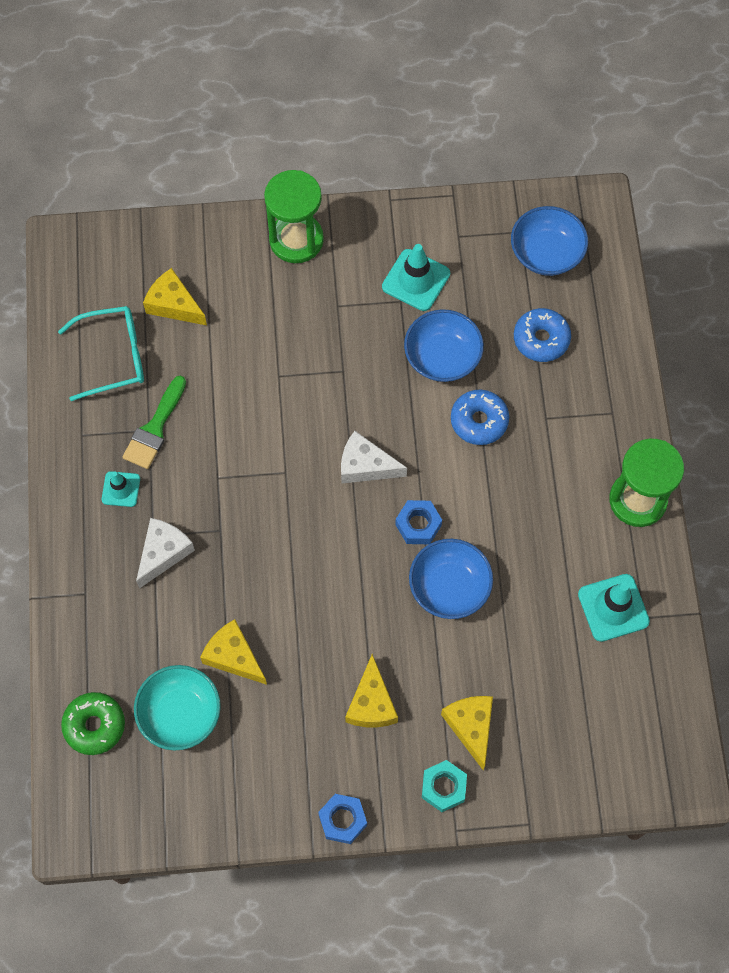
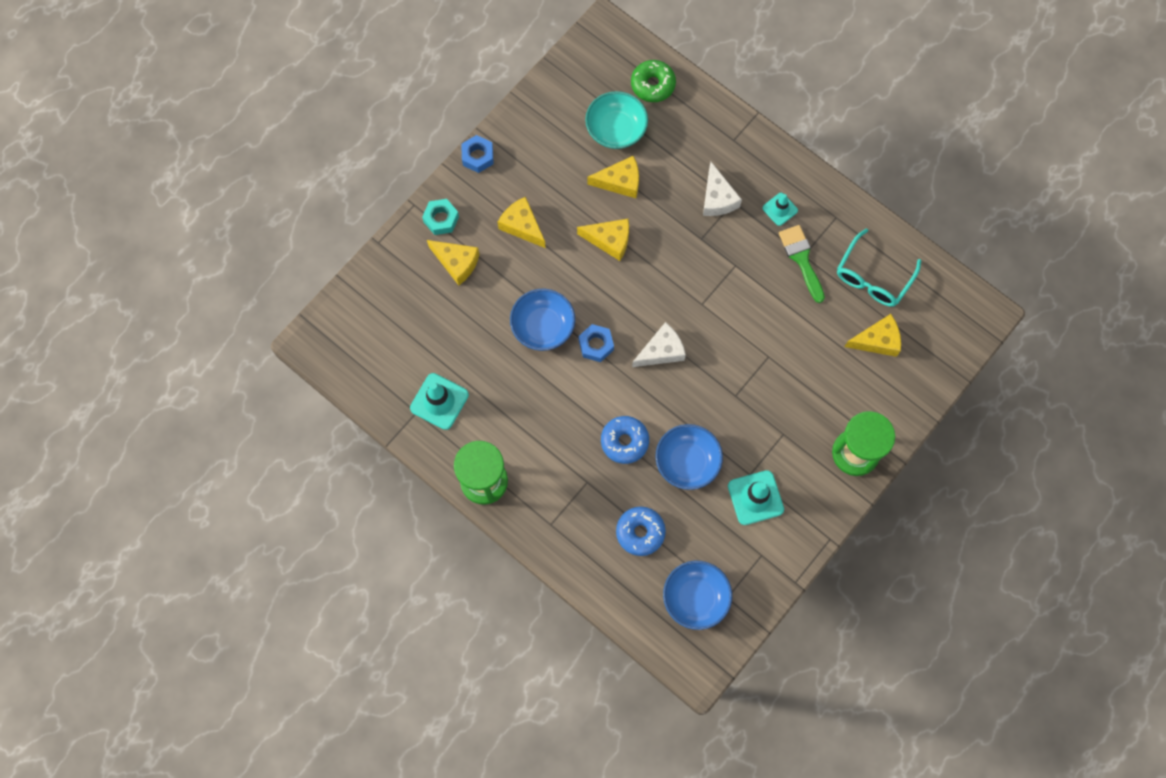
camera: 135 degrees right, 5 degrees up
(304, 609) = (609, 240): none -> yellow cheese

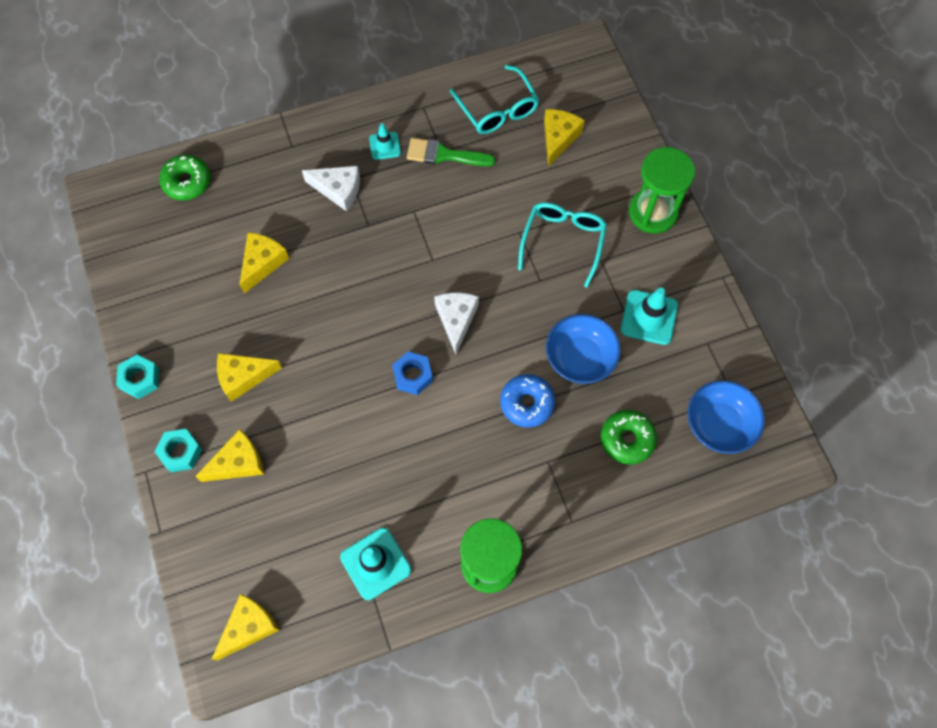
camera: 60 degrees left, 5 degrees down
(478, 156) = (140, 379): blue nut -> turquoise nut
(543, 326) = (361, 415): blue bowl -> none
(609, 240) = (315, 305): yellow cheese -> yellow cheese (249, 627)
(616, 129) = (207, 237): turquoise bowl -> none
(640, 532) = (627, 439): blue donut -> green donut
(781, 395) = (563, 241): none -> turquoise glasses

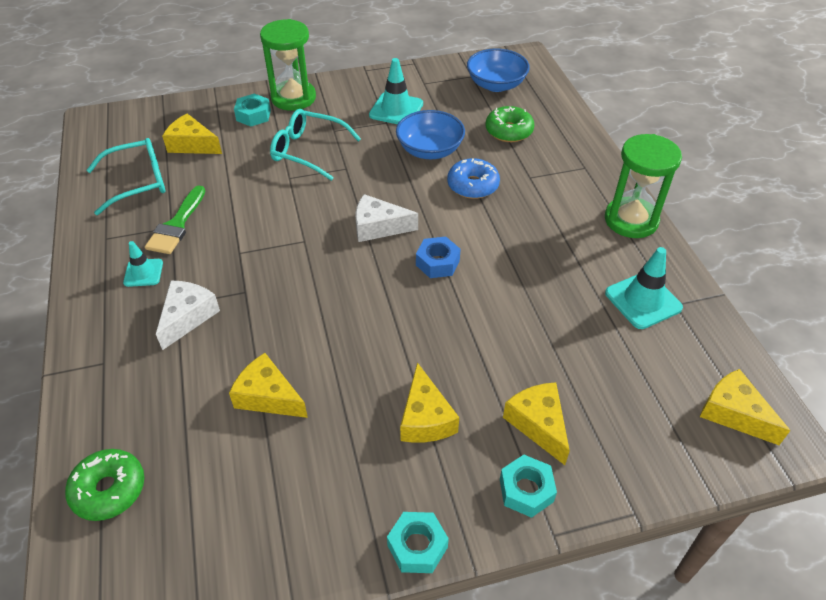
camera: 85 degrees left, 20 degrees down
(615, 181) = (253, 115): none -> turquoise nut

